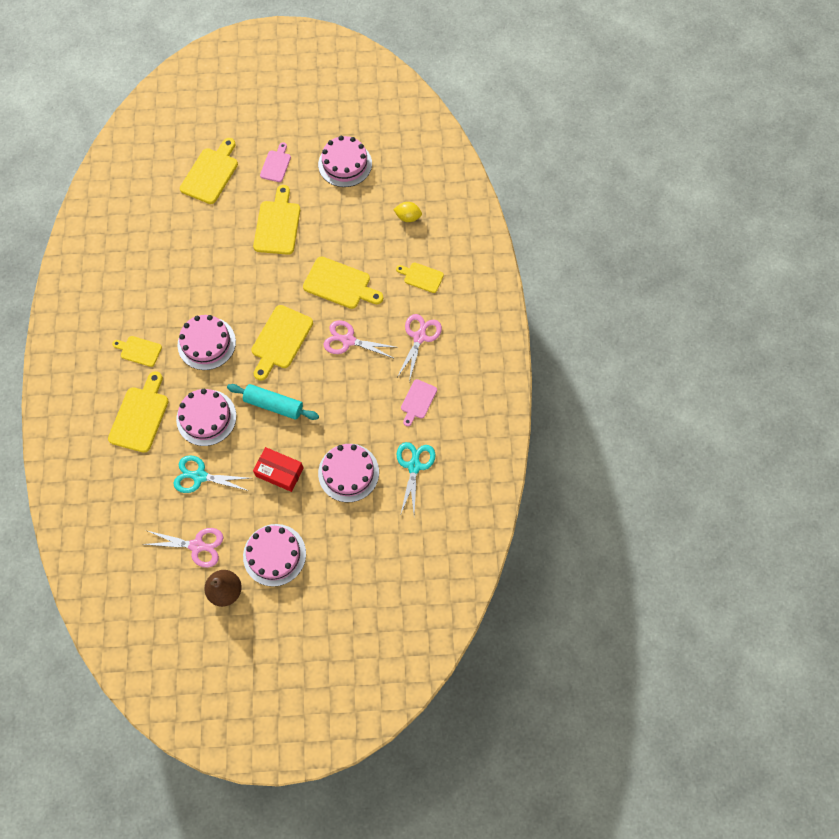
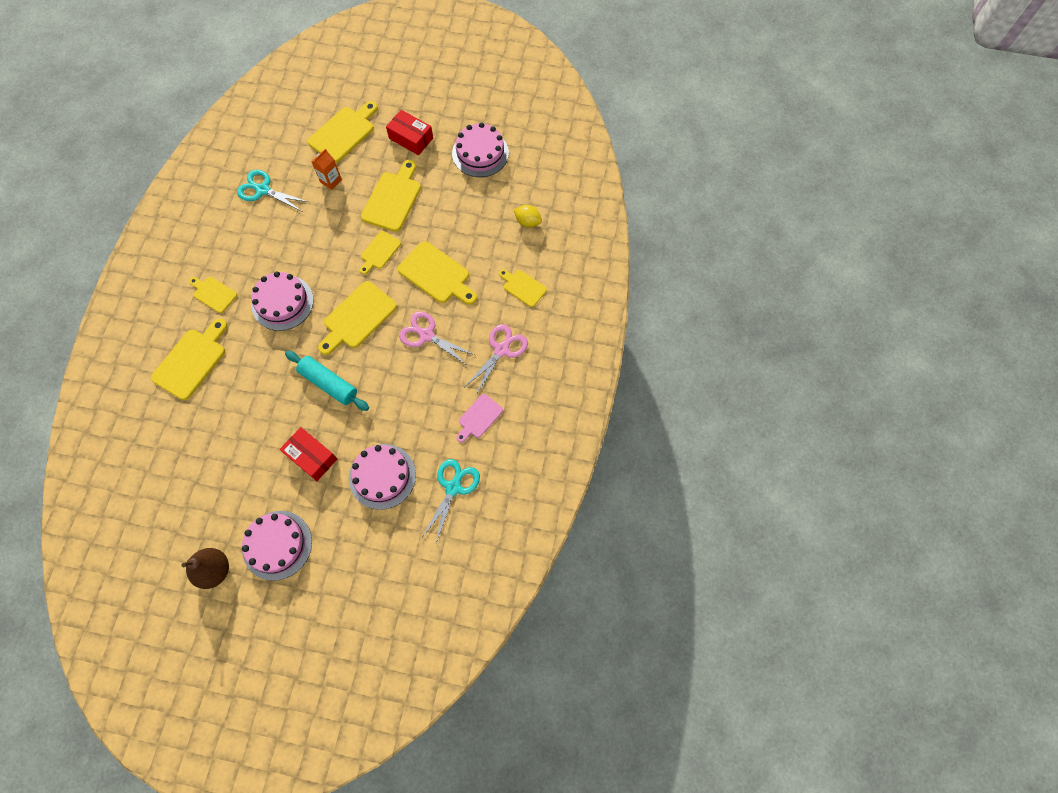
camera: 15 degrees right, 0 degrees up
(197, 546) = (201, 513): pink scissors -> none
(200, 476) = (229, 440): turquoise scissors -> turquoise scissors (263, 190)
(206, 417) = (256, 379): pink cake -> none
(214, 221) = (331, 181): none -> orange carton
(276, 164) = (411, 138): pink cutting board -> red box
(281, 276) = (379, 252): none -> yellow cutting board

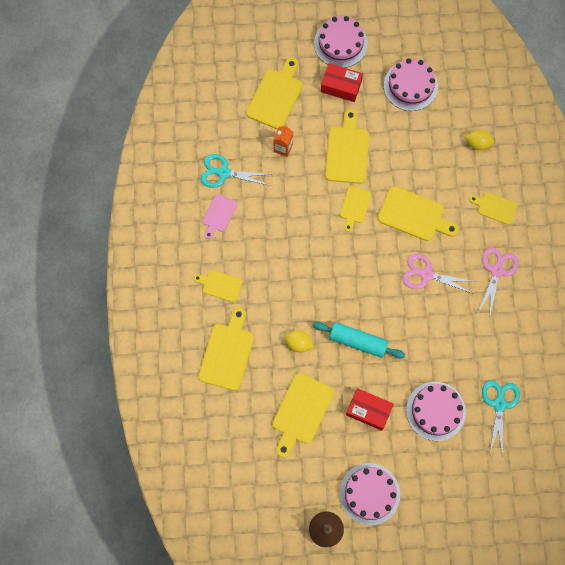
camera: 15 degrees left, 5 degrees up
(267, 370) = (298, 343): none -> yellow lemon
(282, 302) = (286, 277): pink cake -> pink cake (340, 43)
(357, 317) = (359, 274): yellow cutting board -> yellow cutting board (301, 412)
(479, 418) = (499, 337): pink cutting board -> pink cutting board (219, 215)

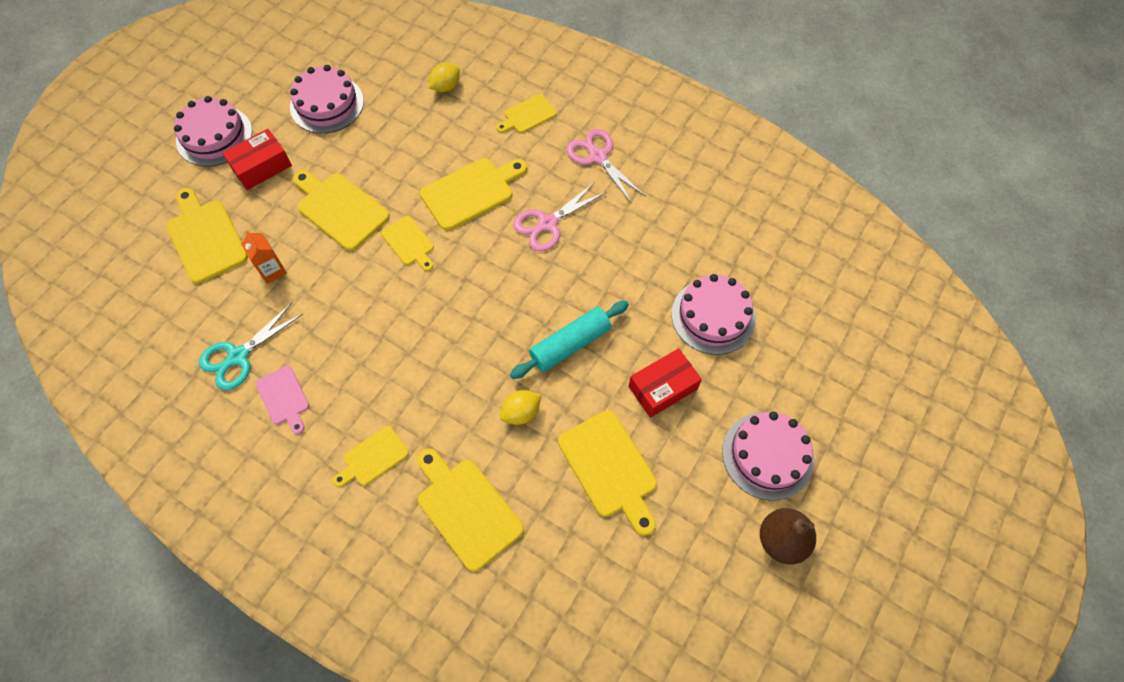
camera: 55 degrees left, 10 degrees down
(499, 404) = (749, 248): turquoise scissors -> none

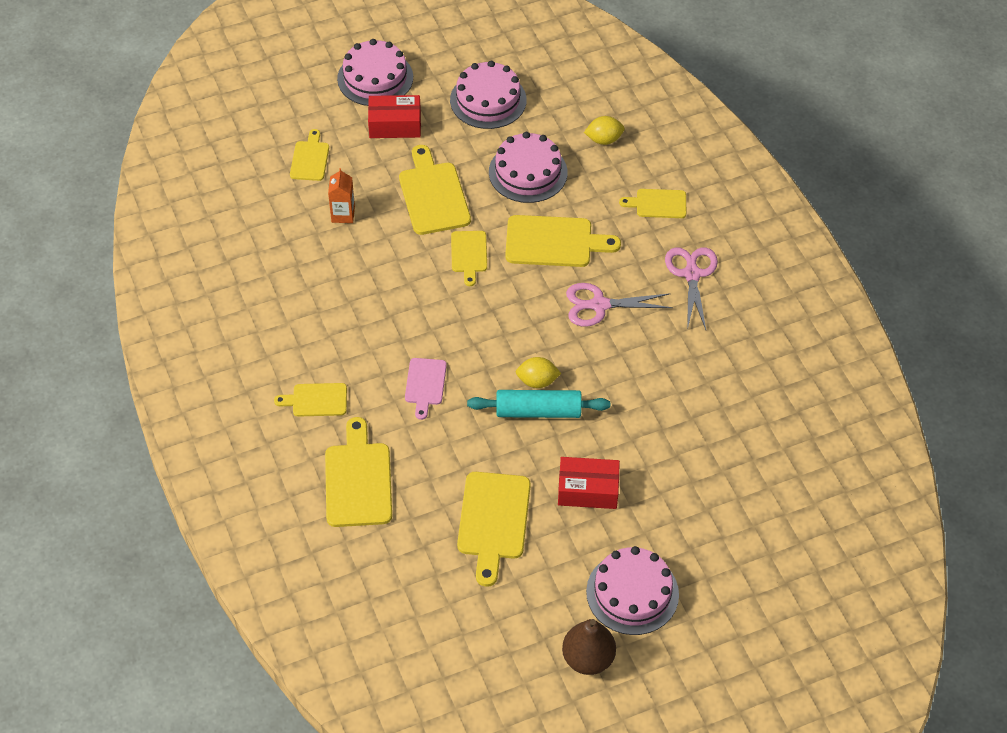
camera: 35 degrees right, 10 degrees down
(205, 237) = (310, 159): yellow cutting board -> yellow cutting board, size x0.60
(238, 356) = (270, 265): turquoise scissors -> none
(284, 398) = (282, 316): pink cutting board -> pink cutting board (425, 384)
(521, 413) = (456, 438): yellow lemon -> yellow lemon (537, 381)
(713, 316) = (681, 462): pink cake -> pink cake (528, 172)

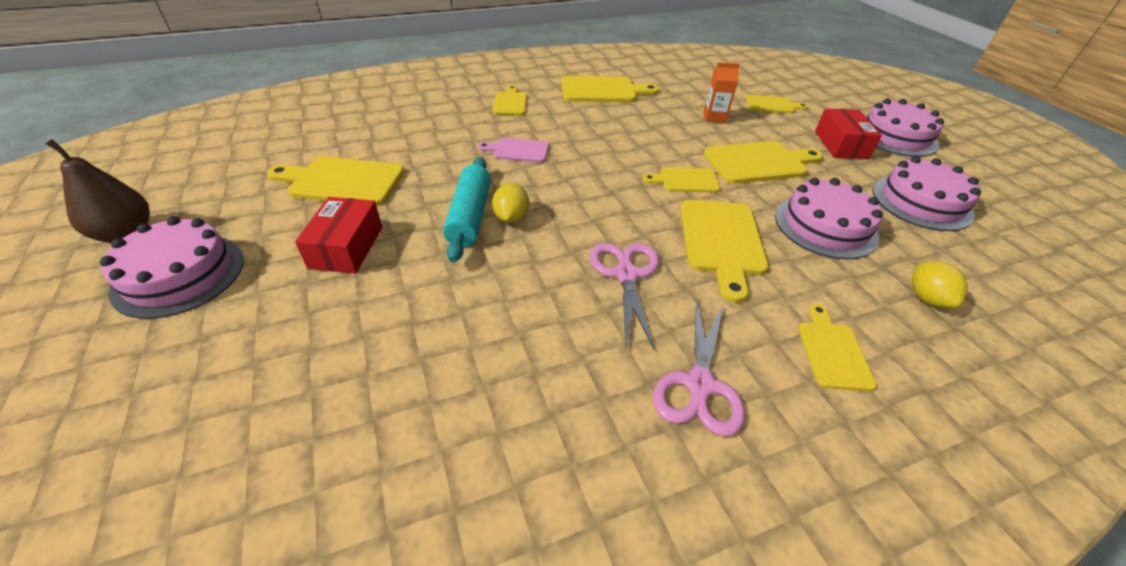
camera: 90 degrees right, 10 degrees down
(358, 480) = (423, 117): yellow cutting board -> yellow cutting board (602, 90)
(692, 274) = (699, 384): pink scissors -> pink scissors turned 105 degrees clockwise

